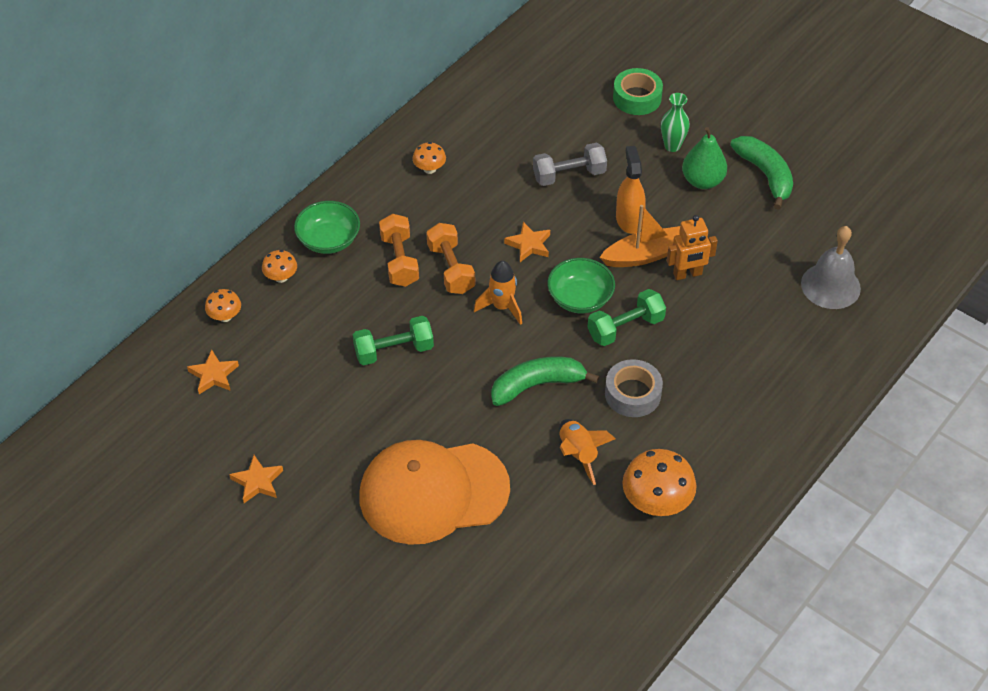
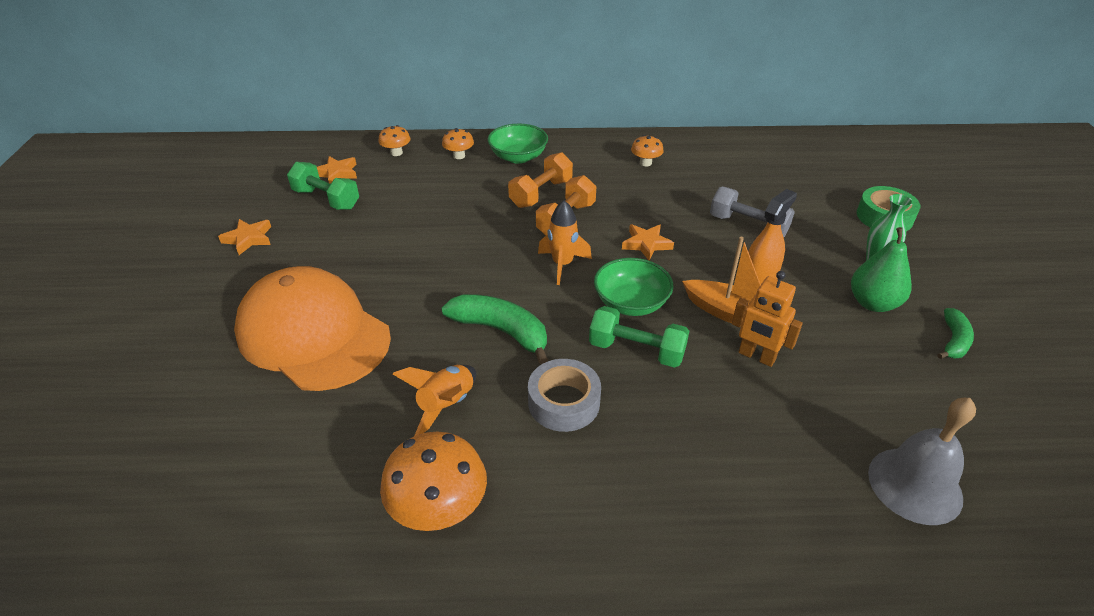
camera: 50 degrees right, 10 degrees down
(394, 351) = (448, 235): green dumbbell -> green dumbbell (326, 199)
(765, 175) = (953, 341): green banana -> green banana, size x0.60

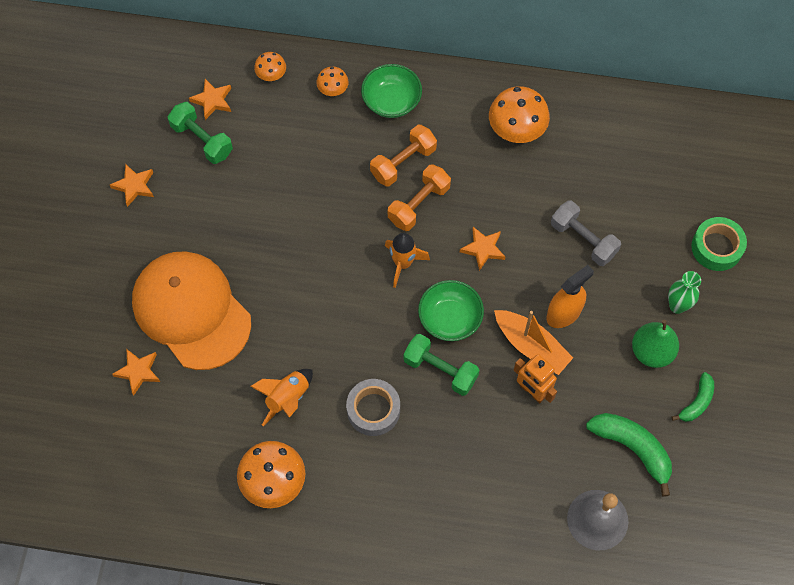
camera: 10 degrees right, 25 degrees up
(238, 404) = (138, 372): none -> orange star
(501, 331) = (338, 332): green banana -> green banana (632, 448)
(645, 163) = (516, 130): orange mushroom -> orange mushroom, size x1.85

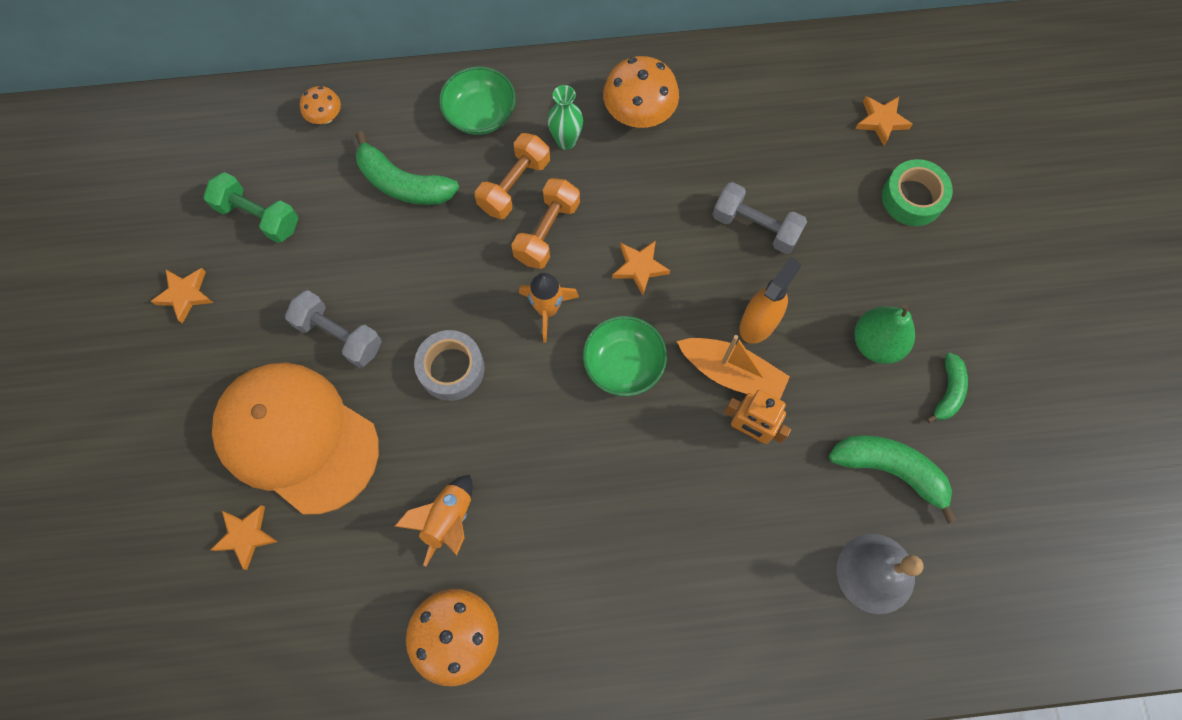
camera: 15 degrees left, 5 degrees up
(212, 100) = (260, 164): orange star -> orange star (881, 121)
(241, 244) = (339, 335): none -> grey dumbbell
(318, 141) = (403, 183): none -> green banana
(333, 90) = (406, 117): orange mushroom -> none
(373, 410) = (560, 506): grey tape -> grey tape (451, 369)
(440, 370) = (629, 432): green dumbbell -> none
(677, 306) = (889, 279): green vase -> green vase (566, 141)

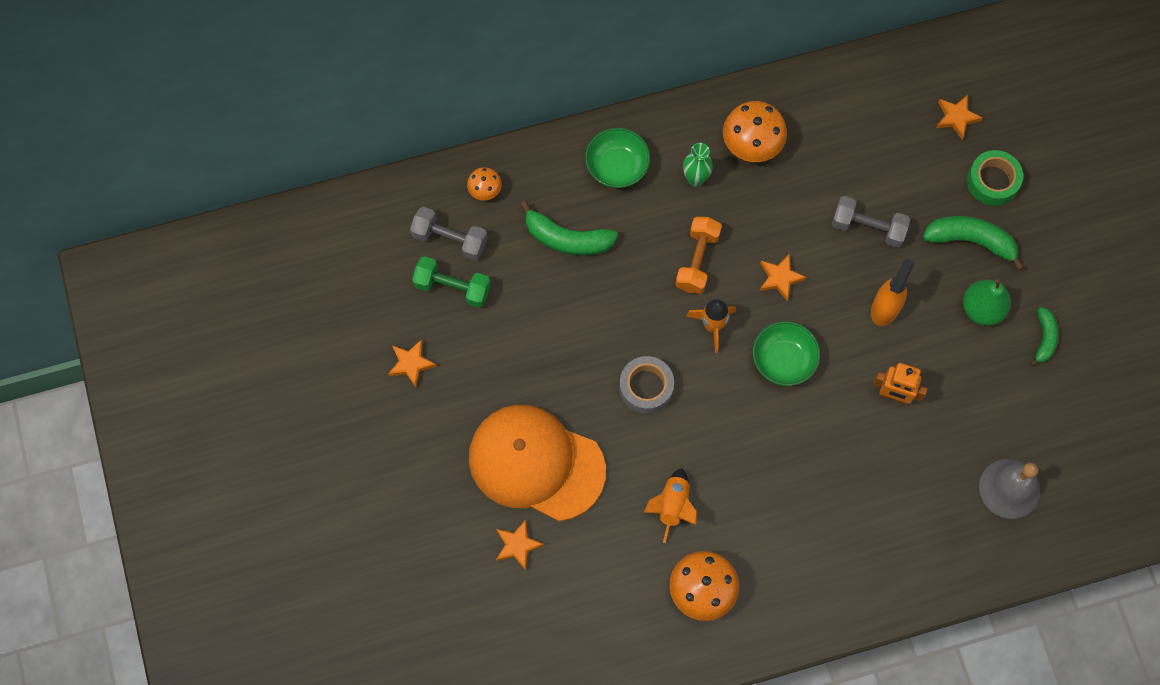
camera: 10 degrees left, 0 degrees up
(339, 335) = (548, 376): grey dumbbell -> grey dumbbell (450, 239)
(514, 185) = (661, 225): orange dumbbell -> none
(731, 373) = (871, 353): orange boat -> none
(890, 470) = (1008, 408): green banana -> green banana (971, 241)

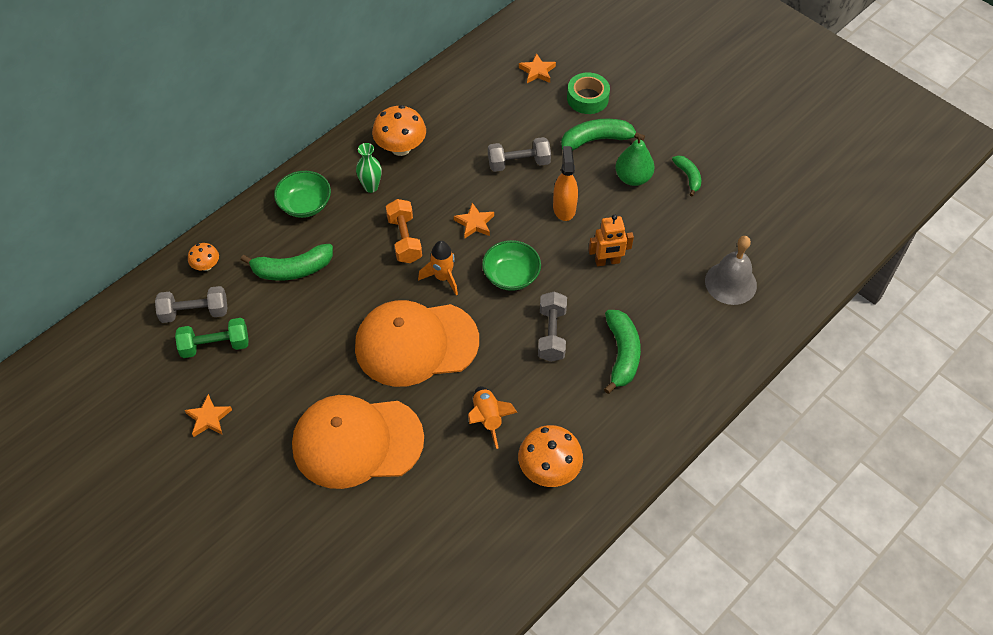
camera: 30 degrees left, 15 degrees down
(517, 545) = (376, 513): orange star -> none
(646, 387) = (416, 344): grey tape -> orange cap
(787, 448) = (551, 334): none -> grey dumbbell
(845, 508) = (622, 354): none -> green banana

